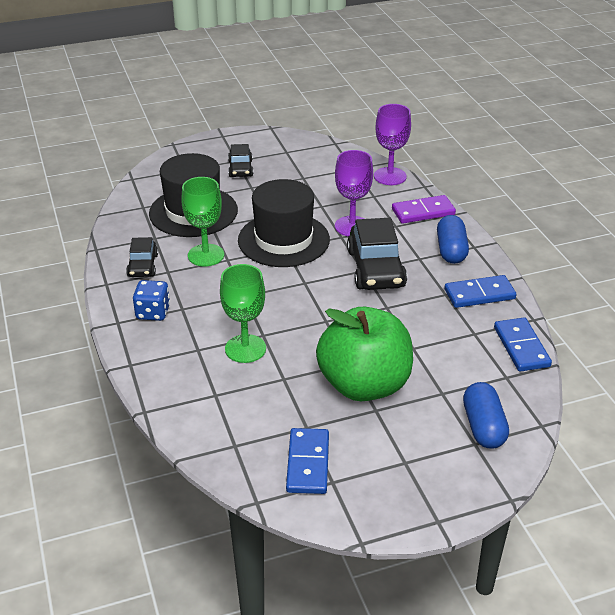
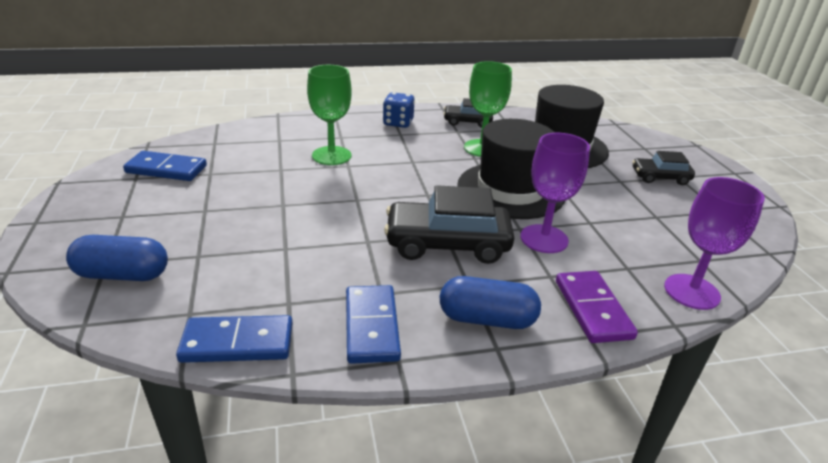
camera: 95 degrees right, 5 degrees down
(364, 385) = (244, 208): green apple -> none

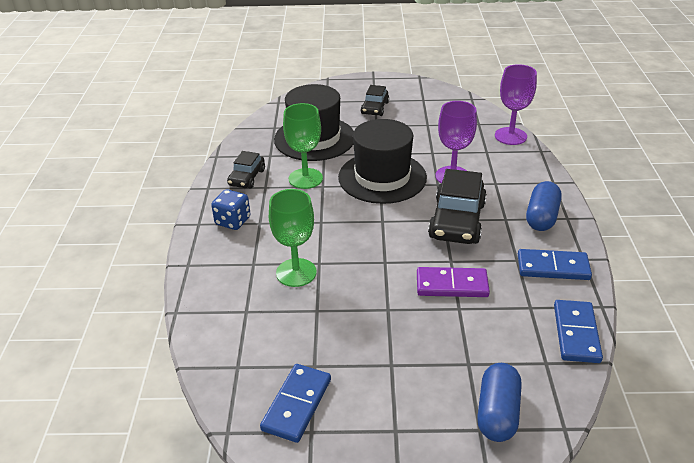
camera: 75 degrees left, 5 degrees up
(593, 309) = (529, 175): purple domino -> purple domino (452, 285)

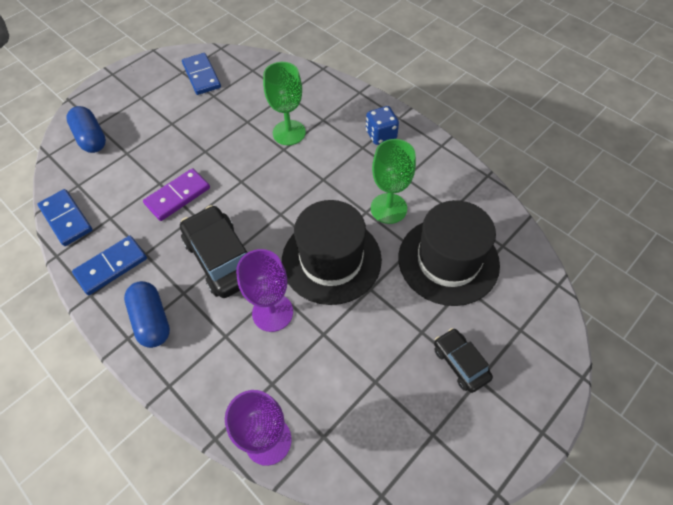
camera: 135 degrees right, 20 degrees up
(247, 177) = (431, 174): black car -> none

